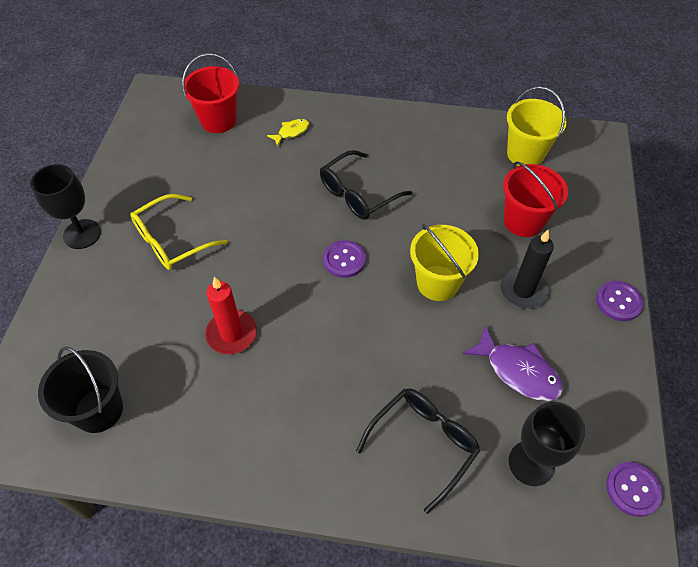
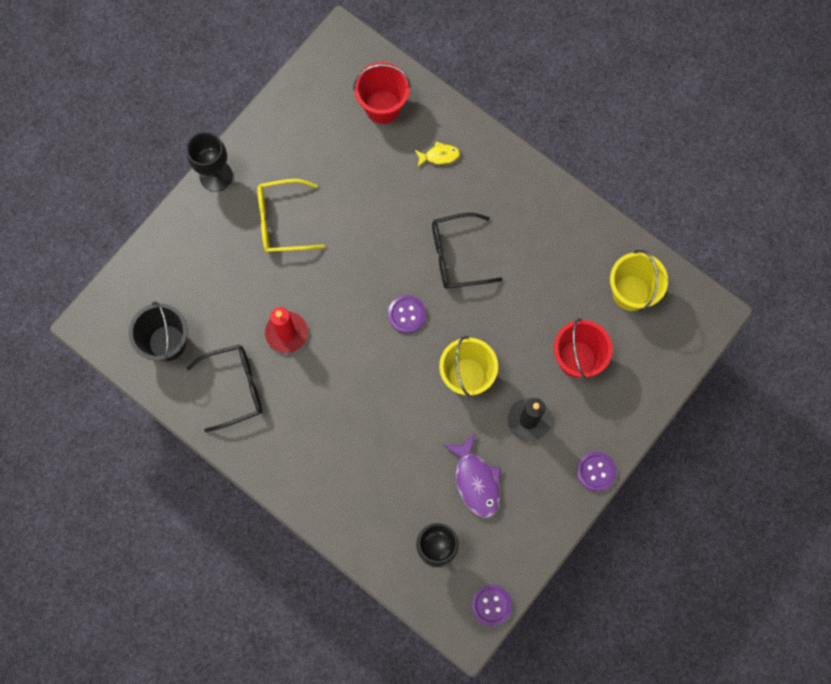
camera: 30 degrees right, 20 degrees up
(424, 443) = (373, 494): black glasses -> black glasses (235, 387)

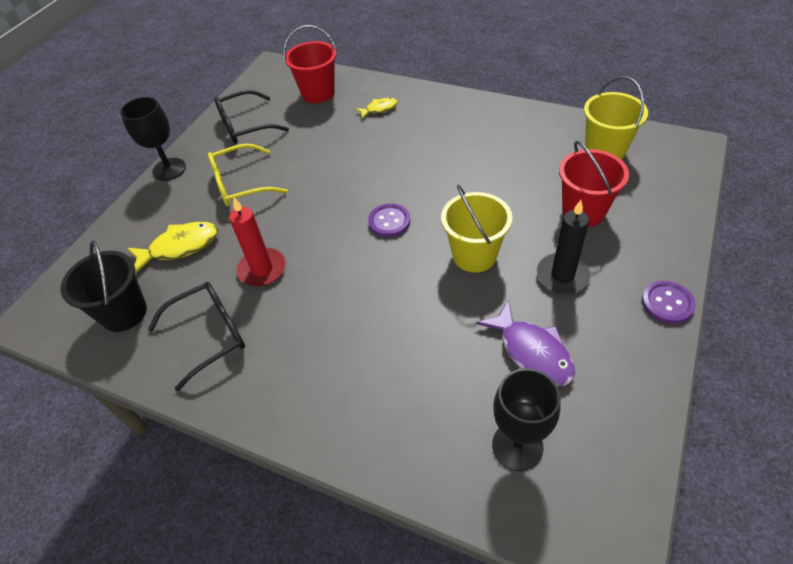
camera: 10 degrees left, 25 degrees down
(218, 283) = (180, 247): none -> yellow fish
(456, 256) = (422, 167): black glasses -> black glasses (245, 126)
(491, 605) = (627, 499): purple button -> none

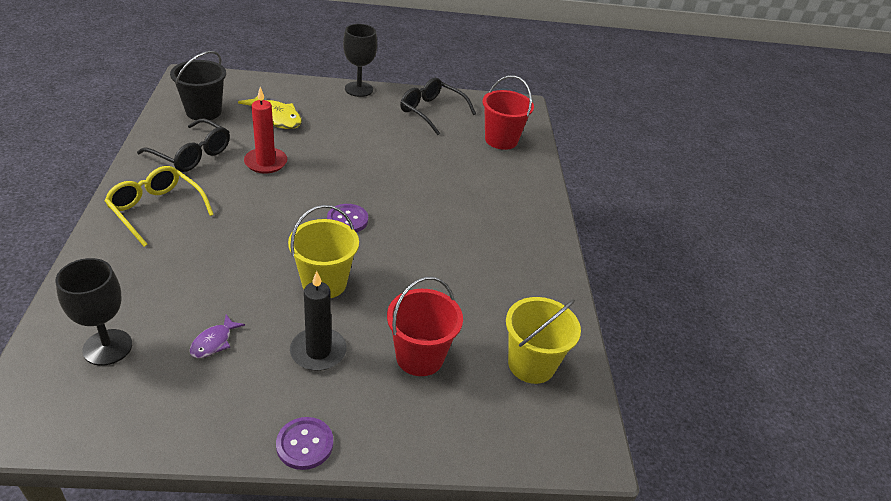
camera: 55 degrees right, 10 degrees down
(240, 184) = (357, 127): yellow glasses -> yellow glasses (156, 210)
(379, 109) = (501, 182): yellow fish -> none
(532, 352) = (214, 342): purple fish -> purple fish, size x0.57

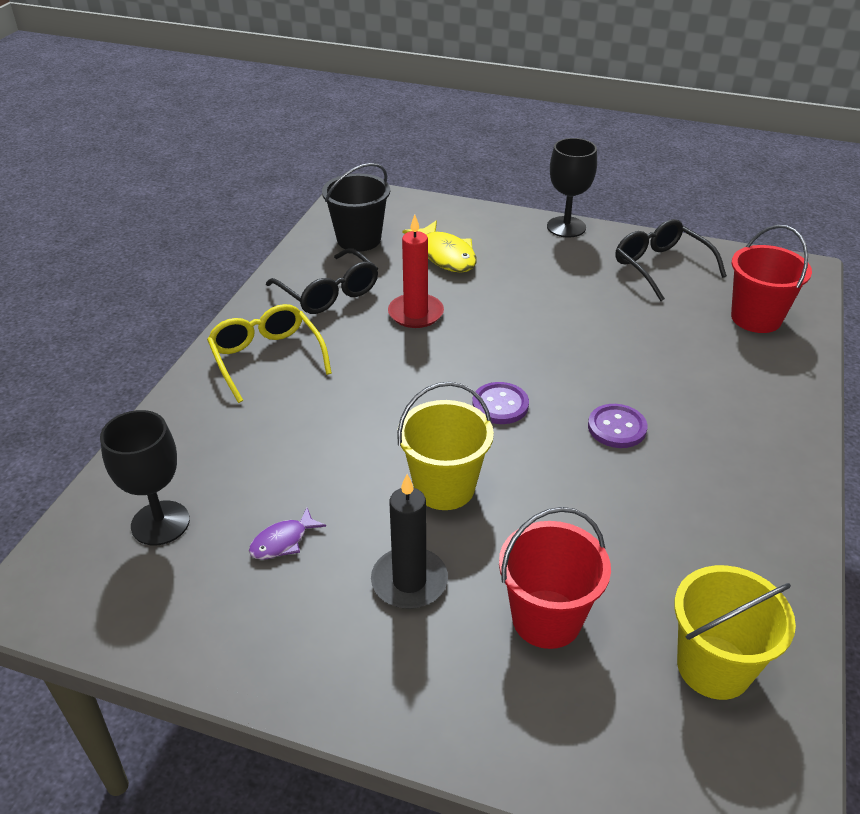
camera: 25 degrees right, 0 degrees up
(305, 444) = (354, 708): purple button -> purple button (617, 428)

